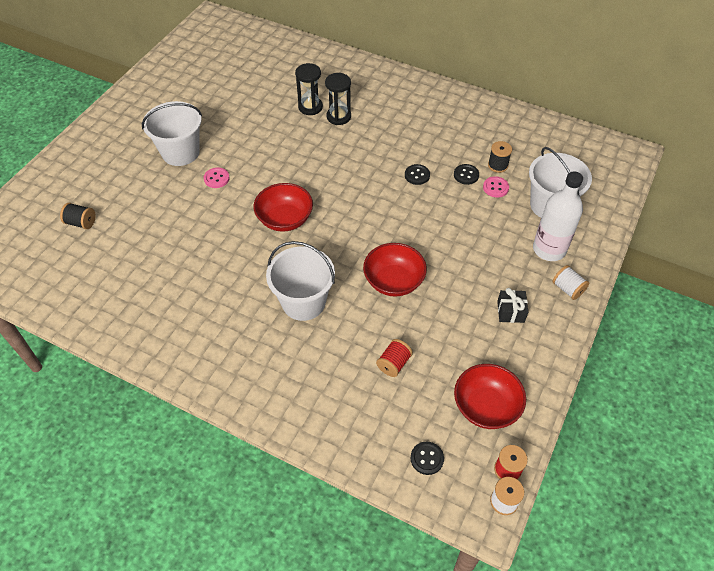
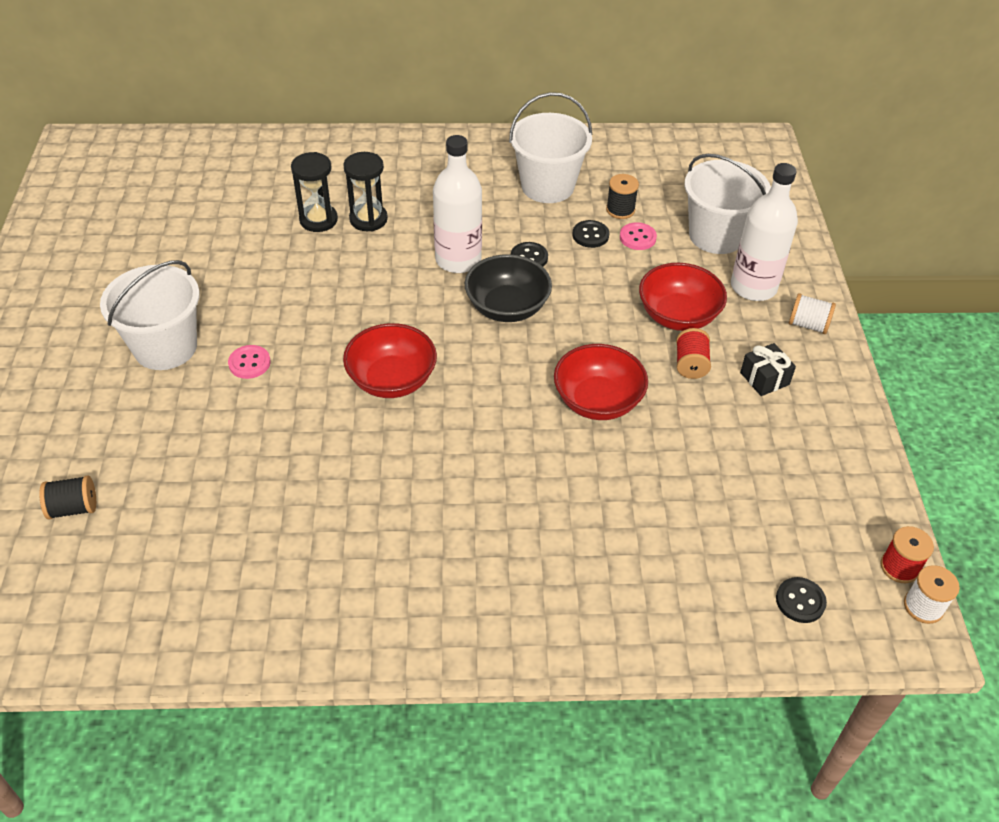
camera: 30 degrees left, 5 degrees down
(303, 302) = (499, 478): white bucket -> white bucket (547, 186)
(373, 161) = (458, 260): none -> white bottle
(381, 201) = (507, 307): none -> black bowl
(394, 364) = (674, 504): red spool -> red spool (690, 364)
(486, 407) = (820, 504): red bowl -> red bowl (678, 316)

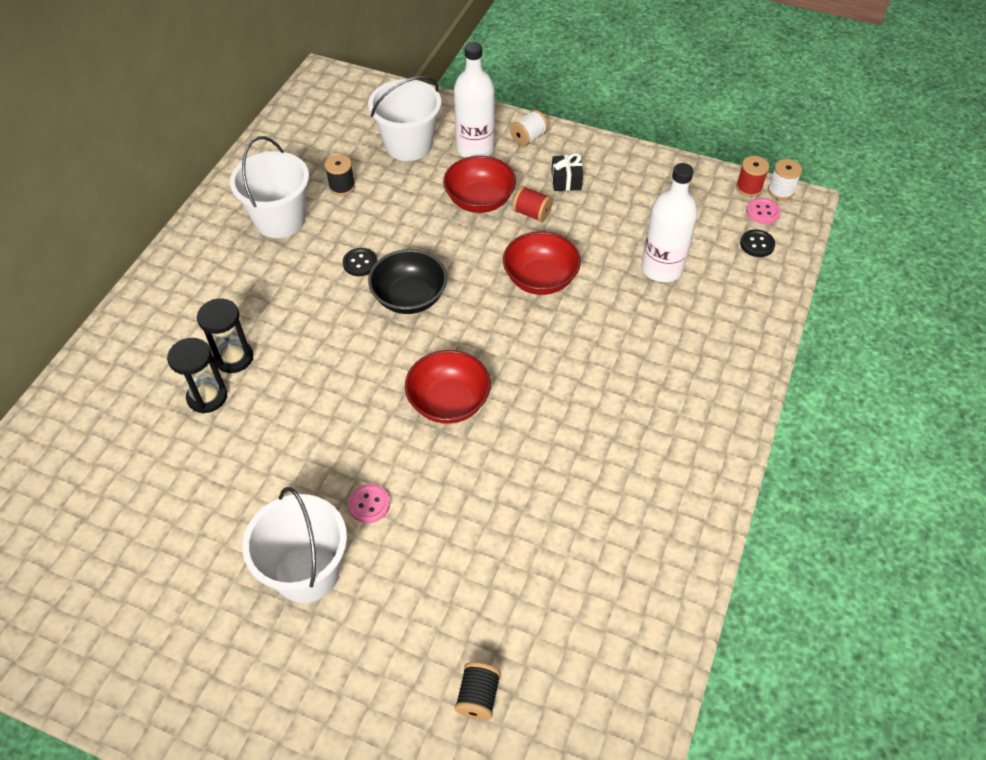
camera: 65 degrees left, 5 degrees up
(458, 260) = (332, 310): white bottle -> white bottle (662, 268)
(590, 235) = (359, 215): black button -> none
(637, 237) = (381, 189): pink button -> pink button (762, 212)

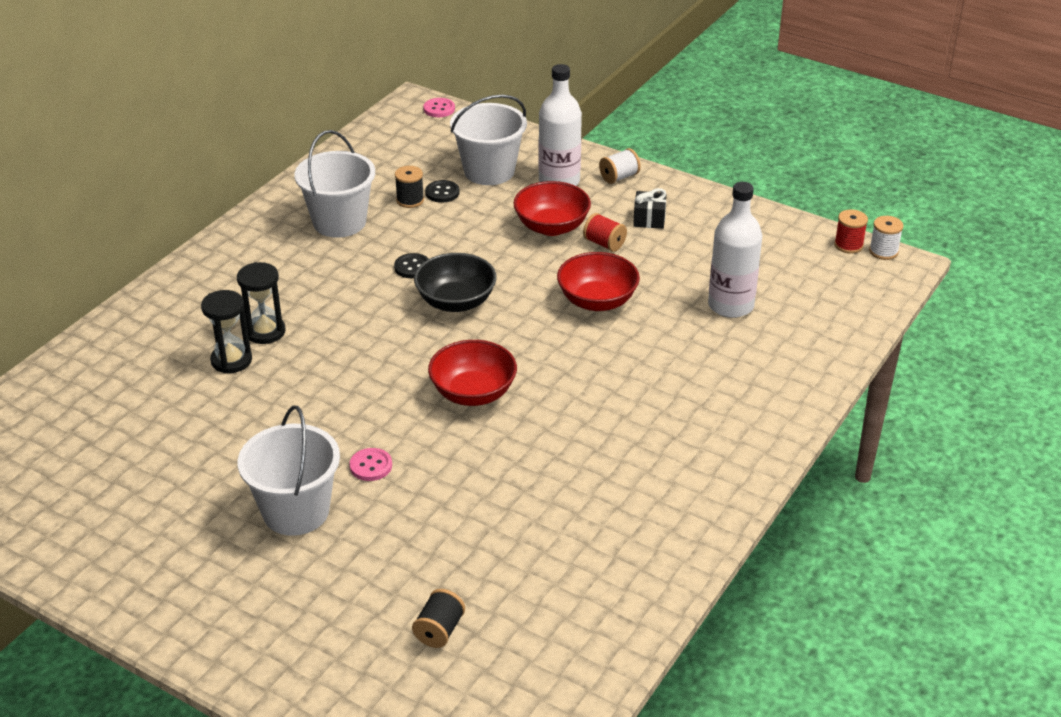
camera: 10 degrees right, 15 degrees down
(757, 244) = (842, 296): black button -> black button (442, 193)
(762, 212) = (857, 268): pink button -> pink button (439, 109)

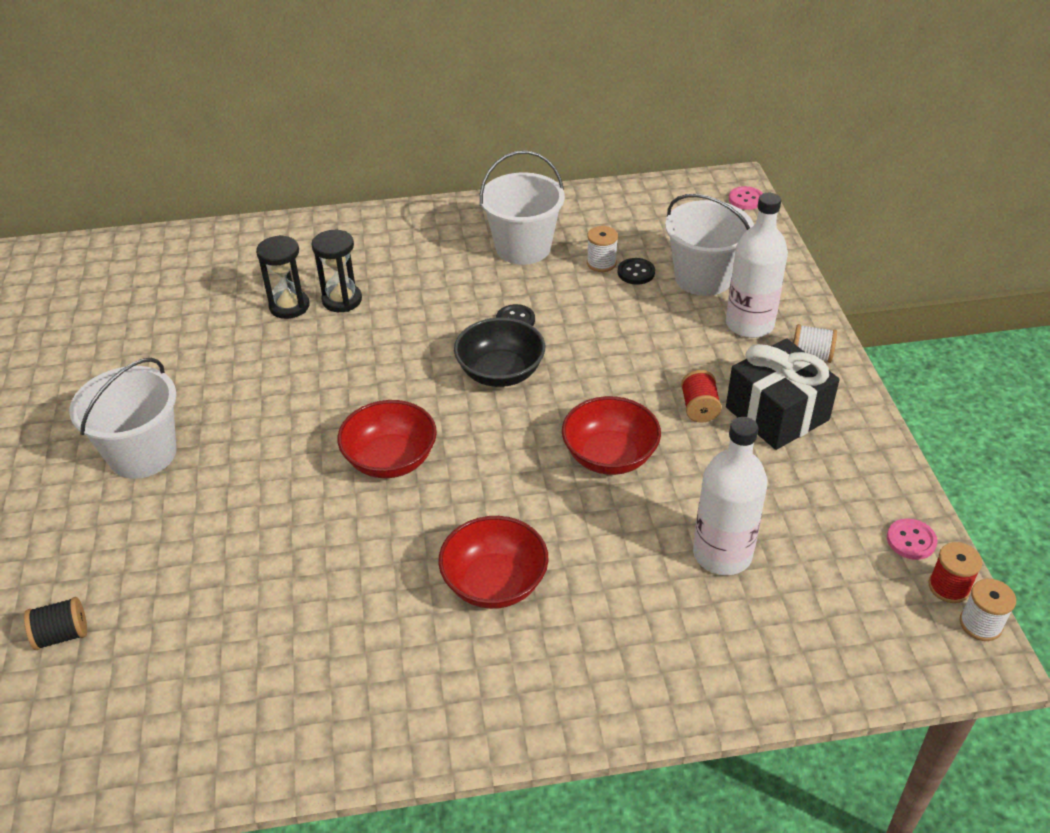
camera: 50 degrees right, 5 degrees up
(371, 466) = (236, 460): pink button -> pink button (911, 540)
(410, 200) = (601, 263): black spool -> white spool
(551, 227) = (678, 361): red bowl -> red bowl (494, 583)
(649, 219) = (777, 414): black gift -> black gift, size x1.98

